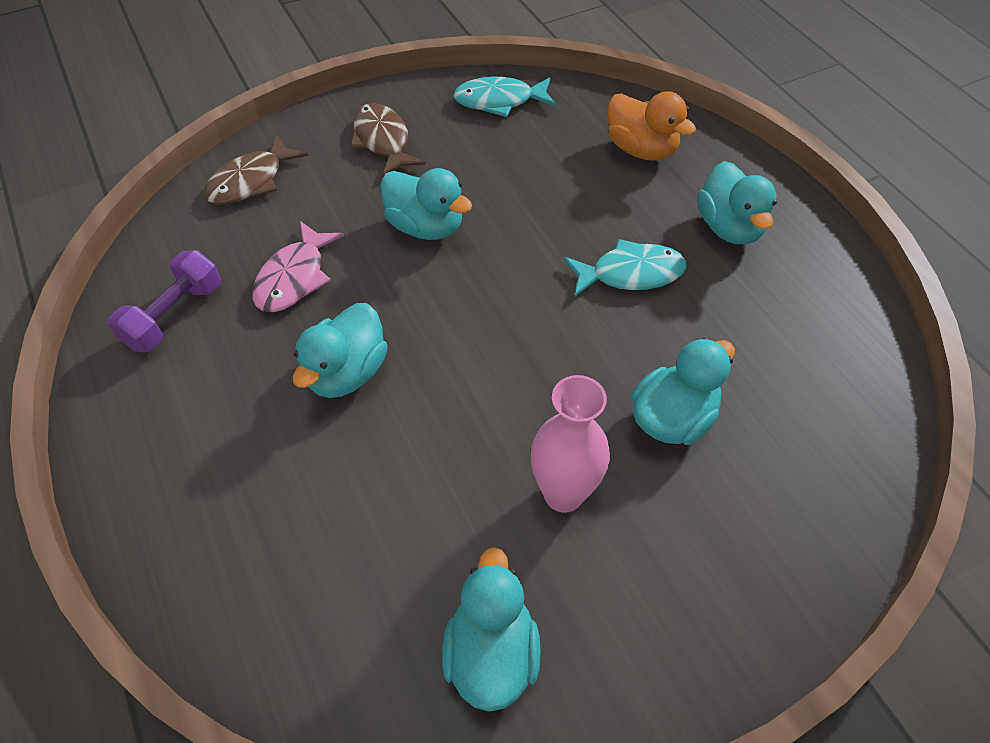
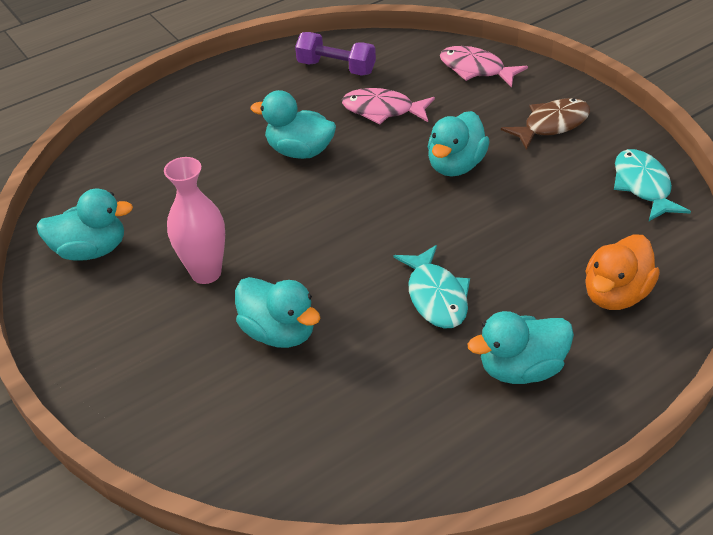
camera: 85 degrees right, 10 degrees down
(251, 181) = (476, 69): brown fish -> pink fish

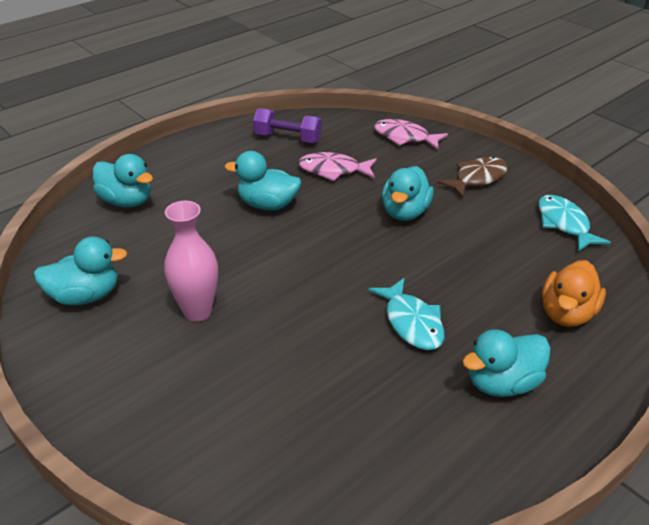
camera: 10 degrees left, 5 degrees down
(279, 332) = (274, 362): turquoise duck -> turquoise duck (127, 201)

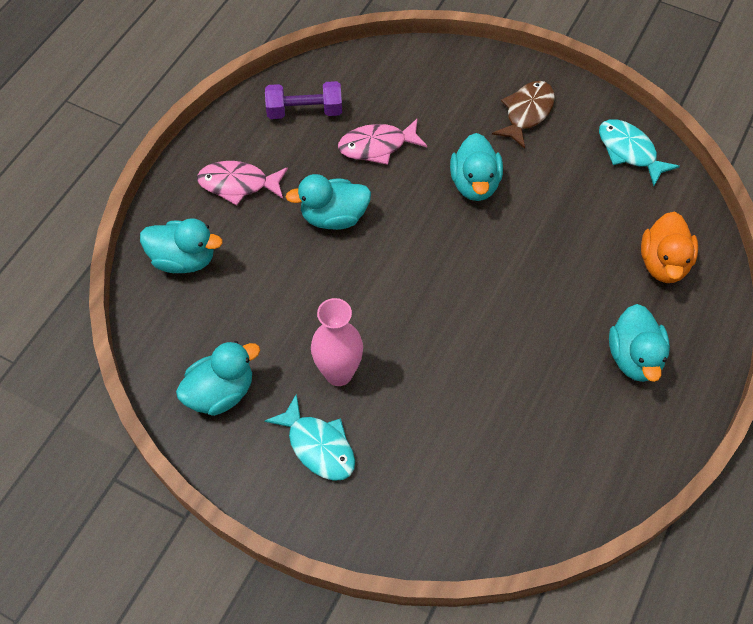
camera: 20 degrees left, 20 degrees up
(405, 137) = (429, 72): pink fish -> pink fish (238, 184)
(411, 322) = (536, 319): turquoise fish -> turquoise fish (318, 446)
(501, 383) = (634, 357): turquoise duck -> turquoise duck turned 45 degrees counterclockwise

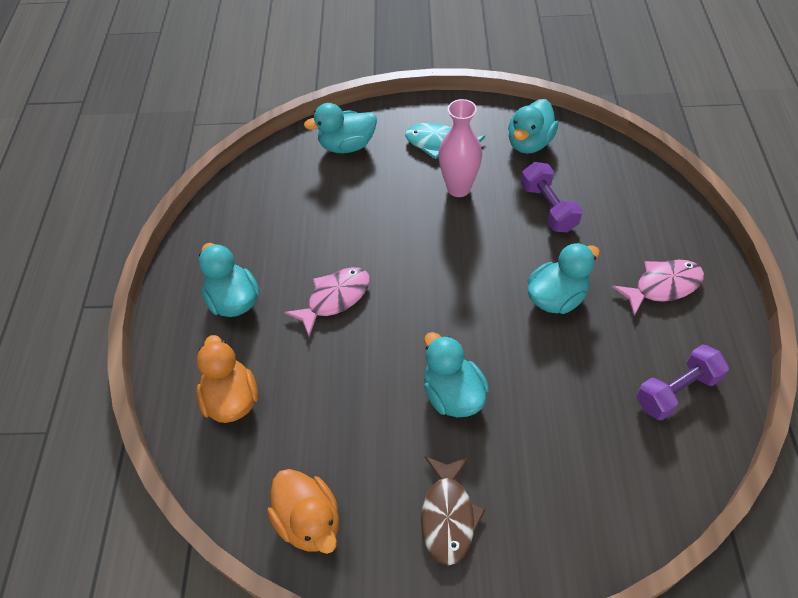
camera: 155 degrees right, 5 degrees down
(184, 259) = (641, 208): turquoise duck -> turquoise duck (347, 146)
(268, 304) = (548, 208): none -> purple dumbbell
(377, 146) = (575, 388): pink fish -> pink fish (335, 298)
(629, 151) = (309, 521): turquoise fish -> orange duck

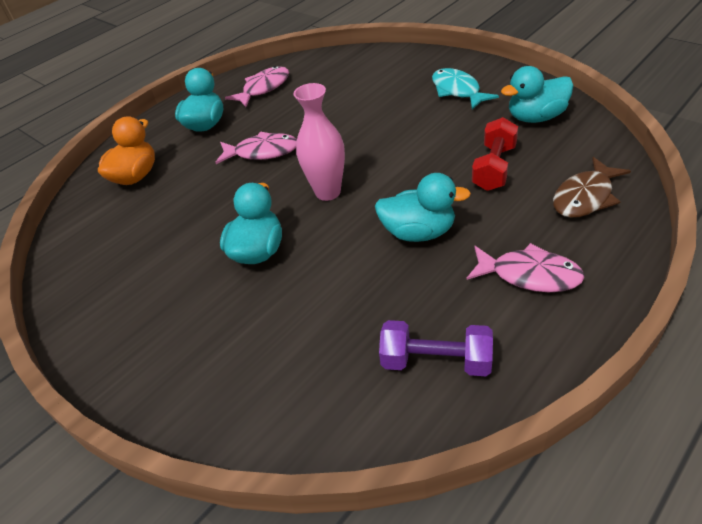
camera: 45 degrees right, 10 degrees down
(245, 227) = (263, 88): none -> pink fish
(309, 521) = (83, 268): orange duck -> none
(347, 146) = (387, 67): turquoise duck -> none
(448, 515) = (155, 323): brown fish -> brown fish (585, 197)
(458, 188) = (435, 124): pink vase -> pink vase (328, 192)
(548, 208) = (494, 168): purple dumbbell -> red dumbbell

